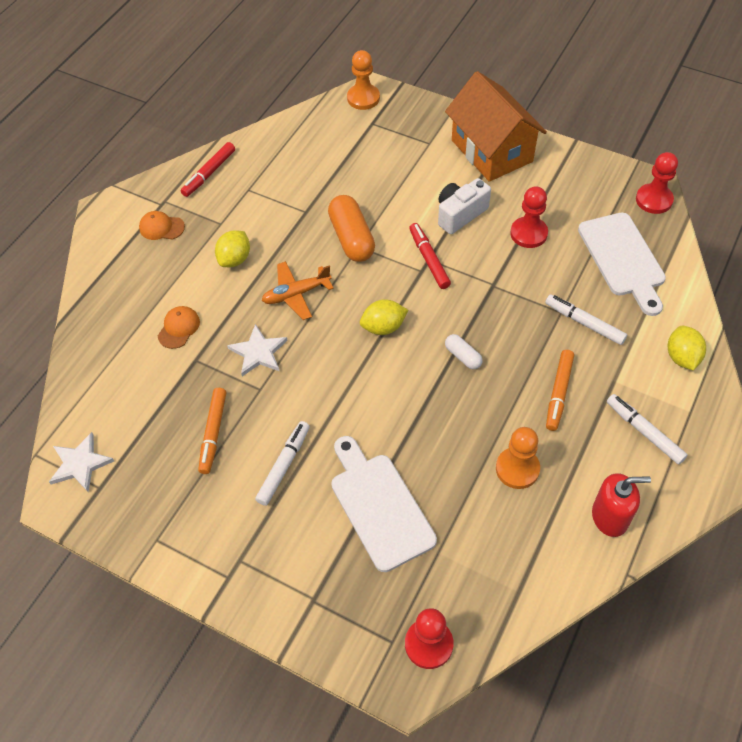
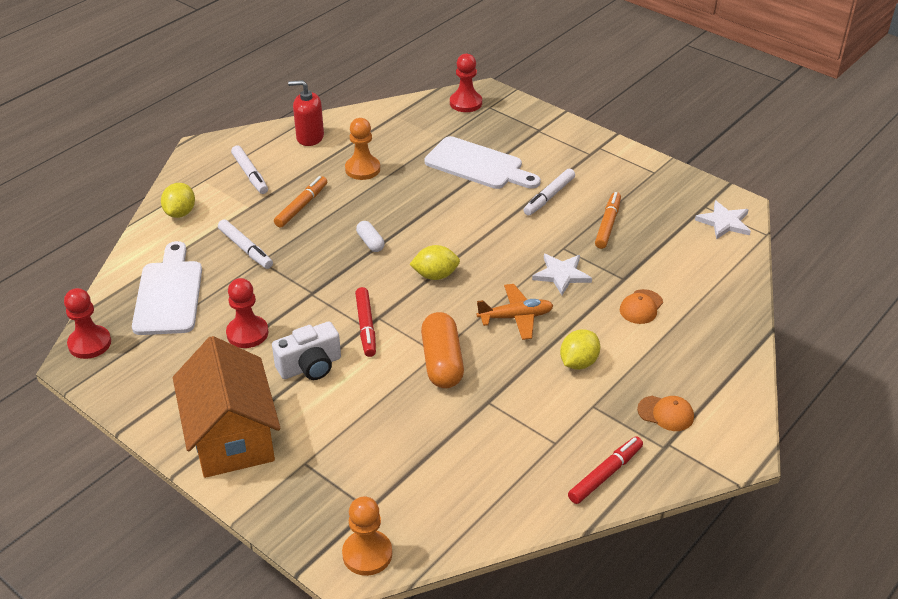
camera: 170 degrees left, 15 degrees down
(379, 506) = (478, 165): white cutting board -> white cutting board turned 45 degrees counterclockwise

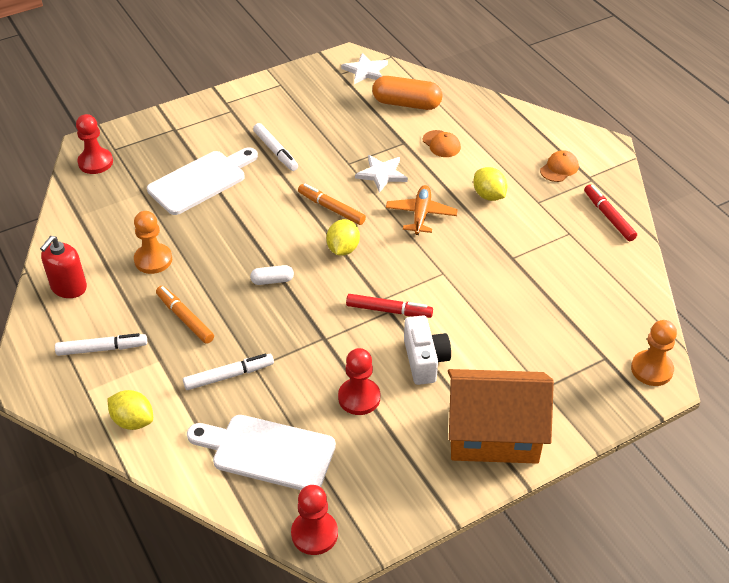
camera: 70 degrees left, 5 degrees up
(442, 362) = (455, 273): orange capsule -> orange capsule (406, 104)
(607, 224) = (333, 130): orange marker -> orange marker (331, 208)

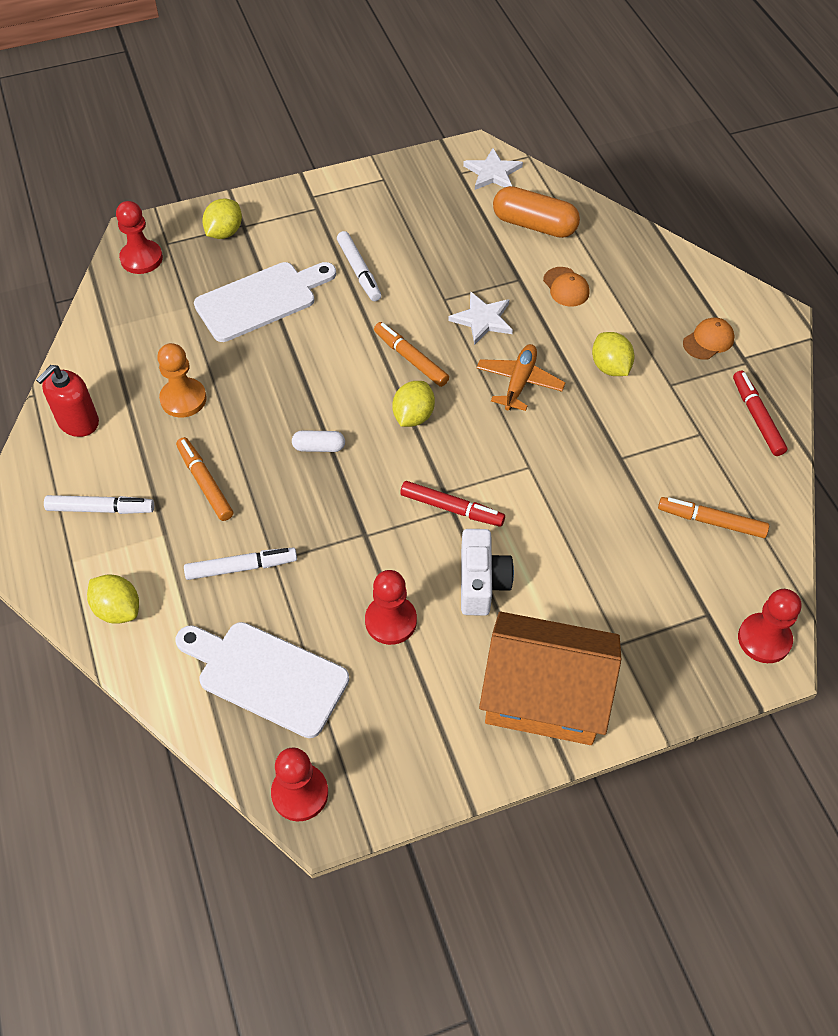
camera: 10 degrees right, 10 degrees up
(160, 136) = (224, 232): none -> yellow lemon
(592, 293) = (711, 521): none -> orange marker
(651, 369) = (764, 639): orange pawn -> red pawn

